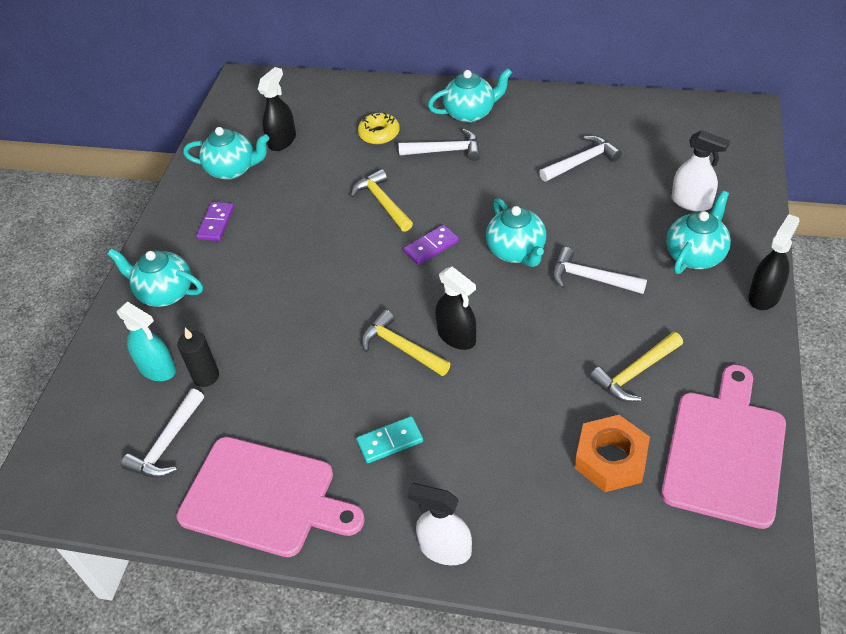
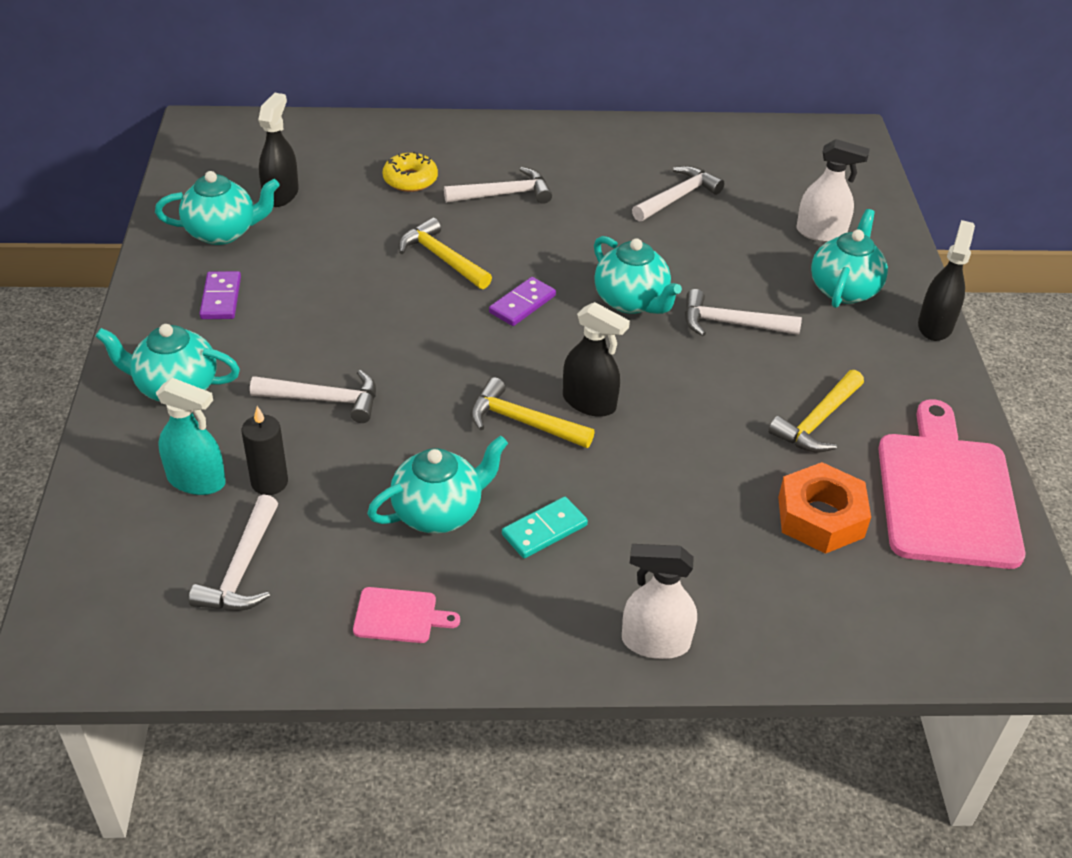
camera: 20 degrees left, 5 degrees down
(263, 313) = (324, 400): none -> white hammer
(264, 497) = (399, 616): pink cutting board -> pink cutting board, size x0.42
(470, 113) = (521, 150): turquoise teapot -> turquoise teapot (439, 512)

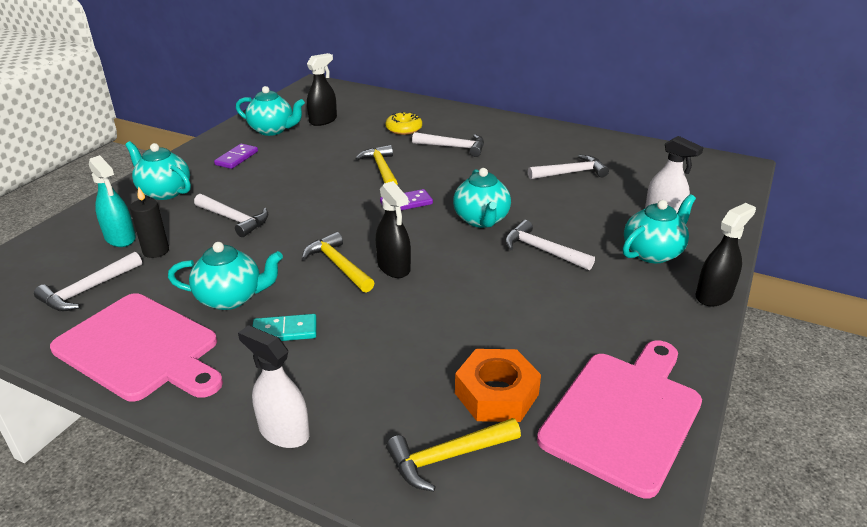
camera: 30 degrees right, 10 degrees down
(399, 616) = (140, 348): pink cutting board -> pink cutting board, size x2.36
(817, 421) = (554, 329): yellow hammer -> yellow hammer (447, 457)

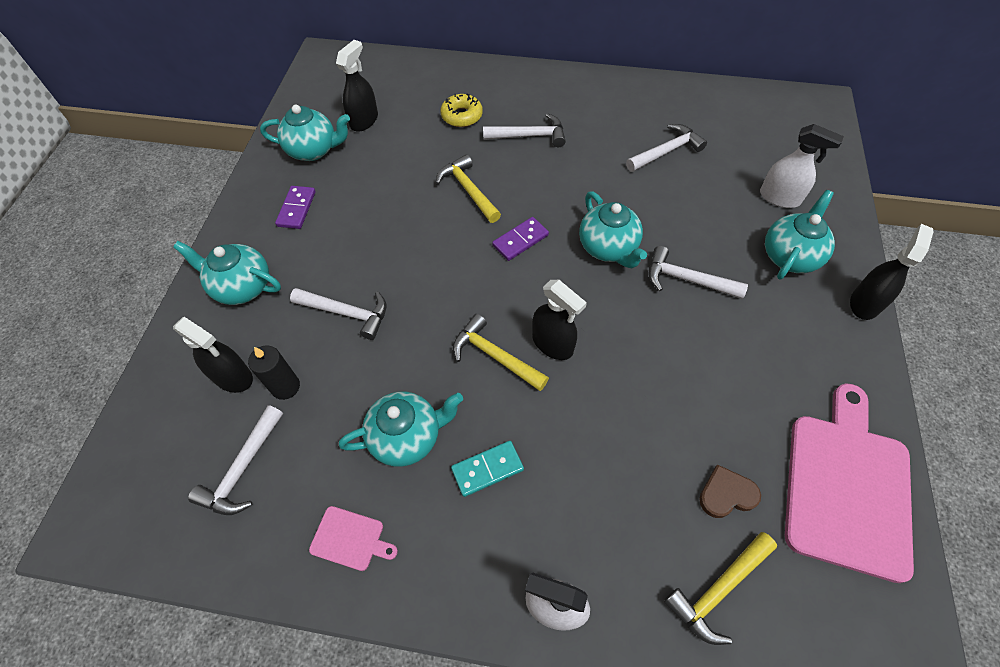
camera: 15 degrees left, 25 degrees up
(120, 238) = (233, 377): turquoise spray bottle -> black spray bottle
(140, 348) = (350, 539): pink cutting board -> pink cutting board, size x0.42
(496, 394) = (726, 494): orange nut -> brown heart

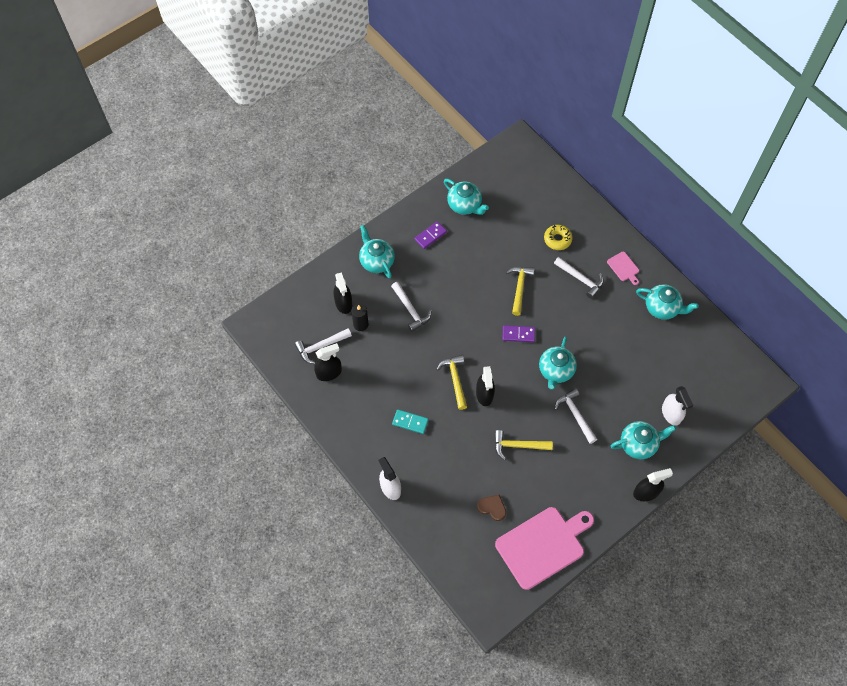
camera: 40 degrees right, 5 degrees up
(350, 539) = (339, 405): pink cutting board -> pink cutting board (623, 267)
(364, 120) = (505, 204): black spray bottle -> black spray bottle (329, 373)
(407, 437) = (391, 384): turquoise teapot -> turquoise teapot (662, 308)
(666, 151) = (643, 343): white hammer -> none
(718, 590) = (453, 532): yellow hammer -> yellow hammer (518, 446)

